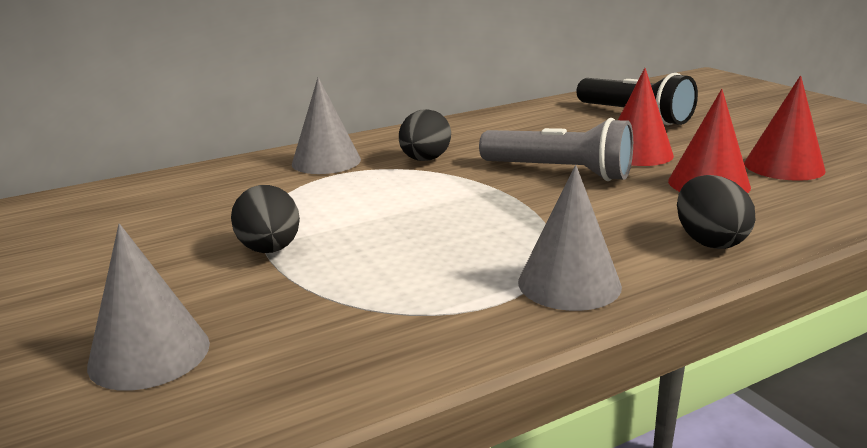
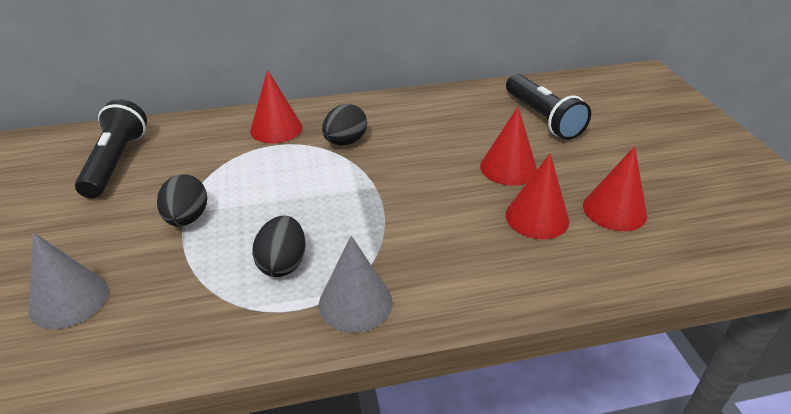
camera: 15 degrees right, 15 degrees up
(122, 217) = (116, 162): none -> black flashlight
(326, 161) = (276, 128): grey cone -> red cone
(559, 172) = (433, 178): grey flashlight -> none
(709, 241) = (486, 284): black egg -> black egg (283, 263)

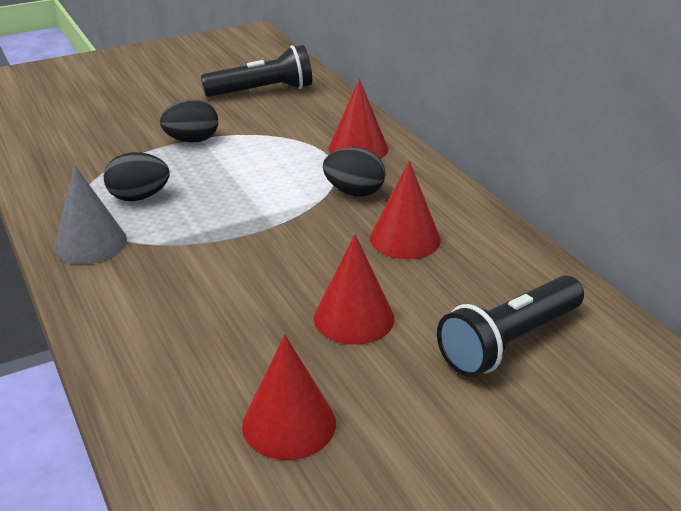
camera: 75 degrees right, 5 degrees down
(69, 300) = (88, 123): grey cone -> none
(537, 217) = (250, 349): red cone -> red cone (405, 238)

